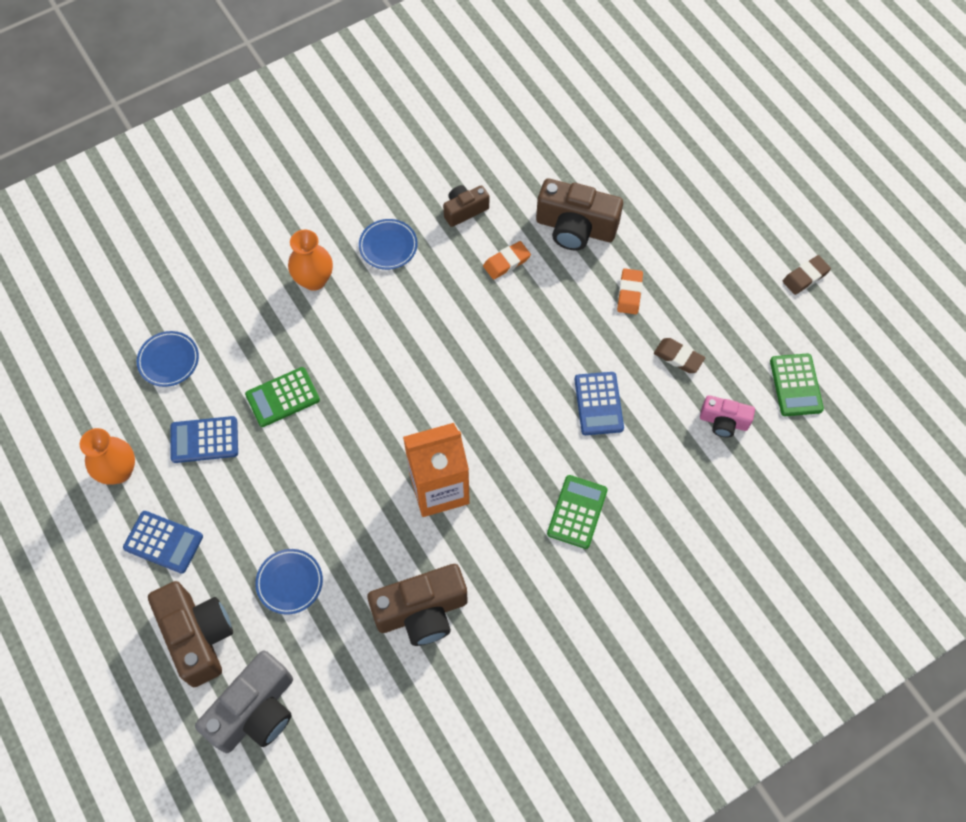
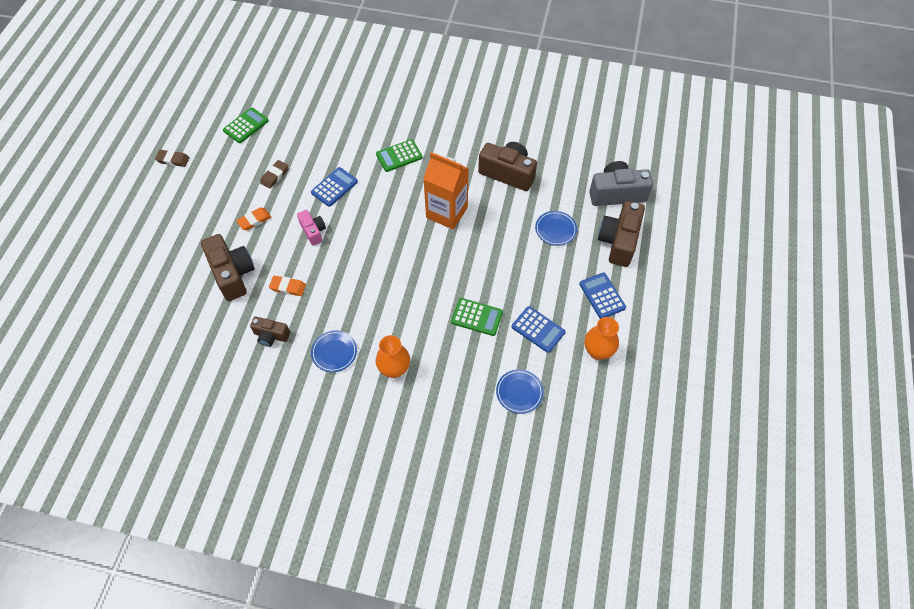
camera: 135 degrees left, 5 degrees down
(678, 357) = (274, 176): brown eraser -> brown eraser turned 45 degrees clockwise
(723, 422) = (294, 137): pink camera -> pink camera (313, 231)

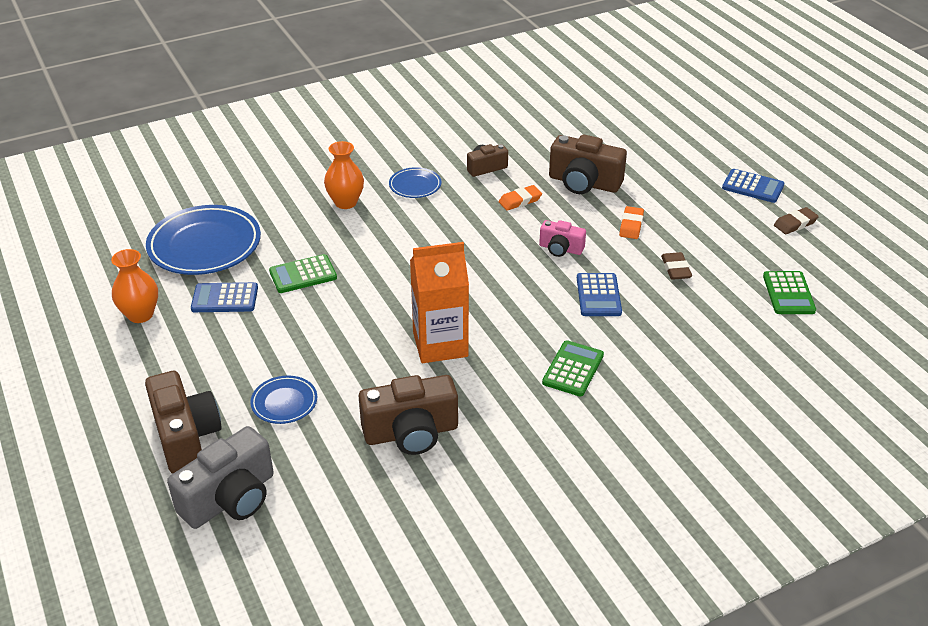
camera: 140 degrees right, 20 degrees down
(519, 392) = (205, 245): blue plate -> blue plate, size x2.00
(602, 296) = (169, 366): blue calculator -> blue calculator (753, 186)

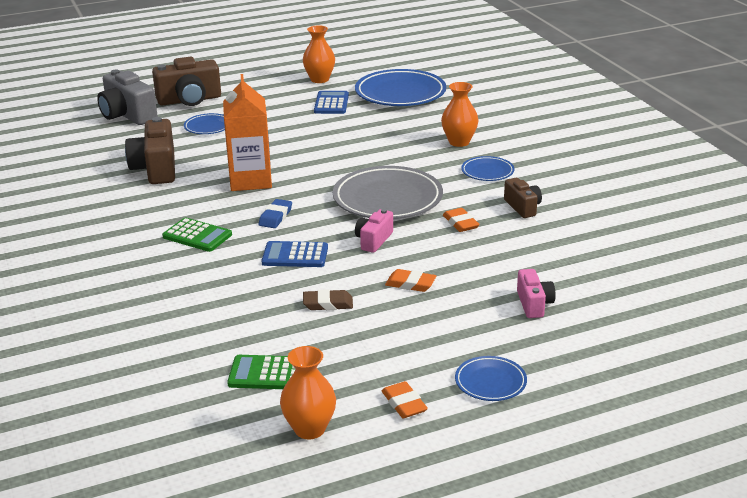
camera: 95 degrees right, 10 degrees down
(303, 275) = (355, 128): green calculator -> none
(477, 244) = (387, 199): none -> grey plate
(523, 316) = (275, 217): none -> blue eraser
(584, 183) = (495, 261): brown camera -> none
(644, 166) = (534, 304): none -> pink camera
(753, 186) = (490, 382): blue calculator -> blue plate
(795, 224) = (404, 403): brown eraser -> orange eraser
(845, 265) = (309, 429): none -> orange vase

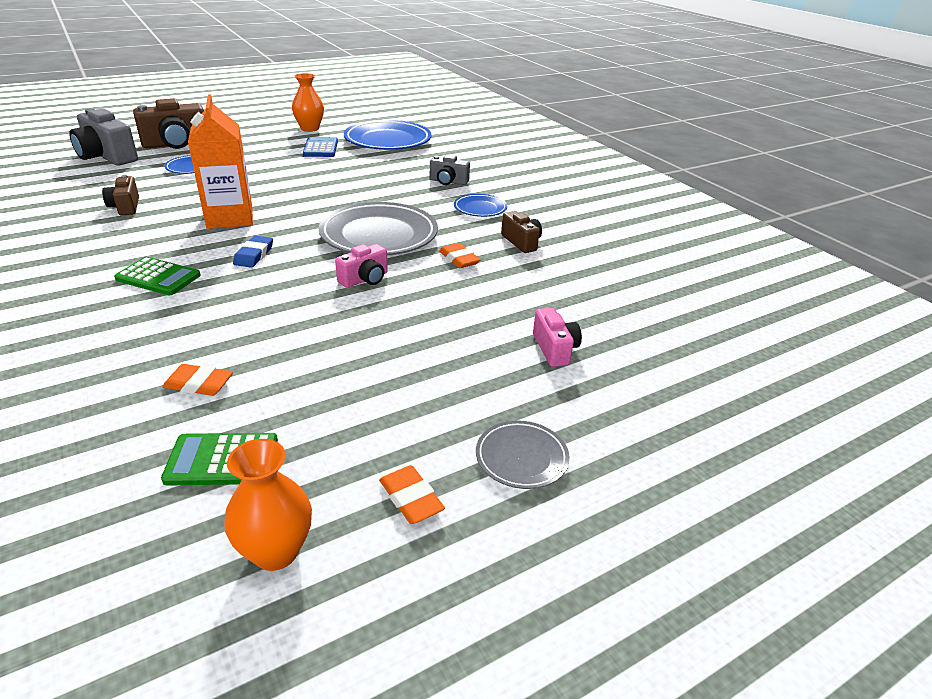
camera: 10 degrees left, 5 degrees up
(156, 169) = (125, 207): brown camera -> brown camera, size x0.56
(295, 255) = (273, 298): blue calculator -> none
(328, 304) = (310, 356): brown eraser -> none
(373, 240) = (365, 279): pink camera -> pink camera turned 150 degrees counterclockwise
(410, 284) = (409, 328): orange eraser -> orange eraser (199, 384)
(459, 142) = (448, 182): orange vase -> grey camera
(490, 382) = (521, 458): blue plate -> grey plate

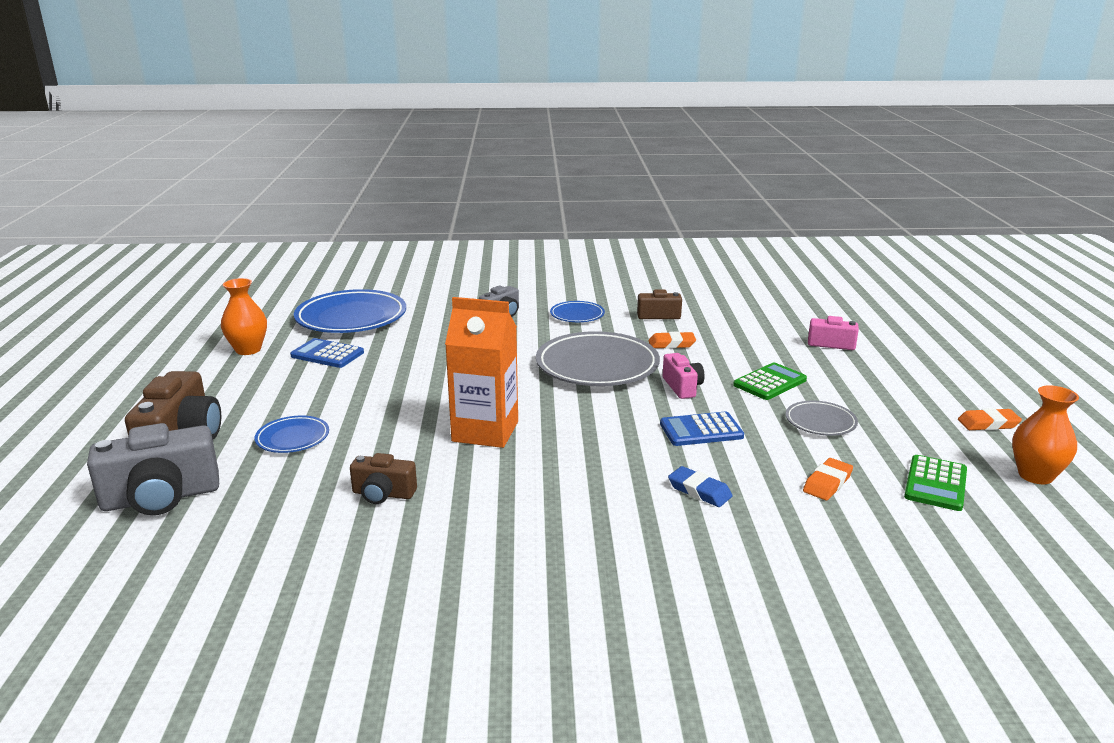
camera: 60 degrees left, 10 degrees down
(158, 277) = (607, 486): green calculator -> green calculator (769, 382)
(254, 255) = (593, 430): blue eraser -> blue eraser (699, 491)
(279, 302) = (701, 430): none -> blue calculator
(521, 458) = (953, 383): grey plate -> grey plate (820, 422)

